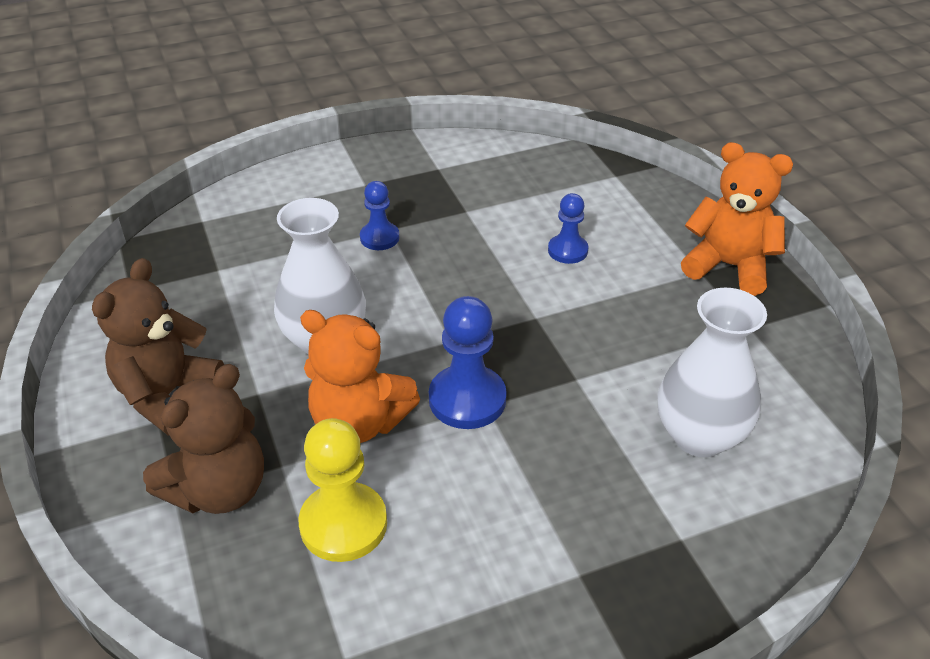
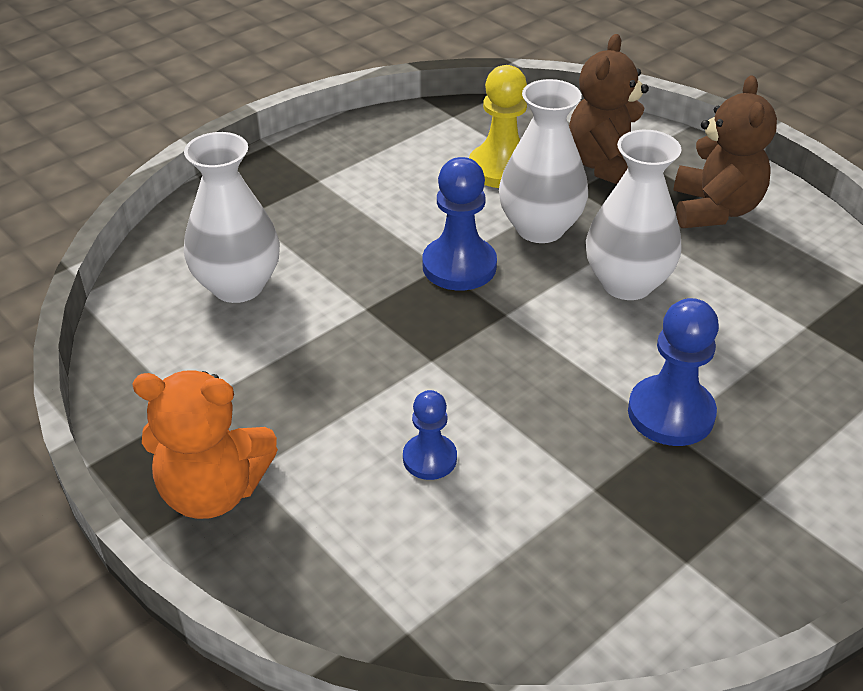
camera: 160 degrees right, 0 degrees up
(359, 422) = (540, 228): orange teddy bear -> white vase
(379, 238) = (671, 413): blue pawn -> blue pawn, size x1.65

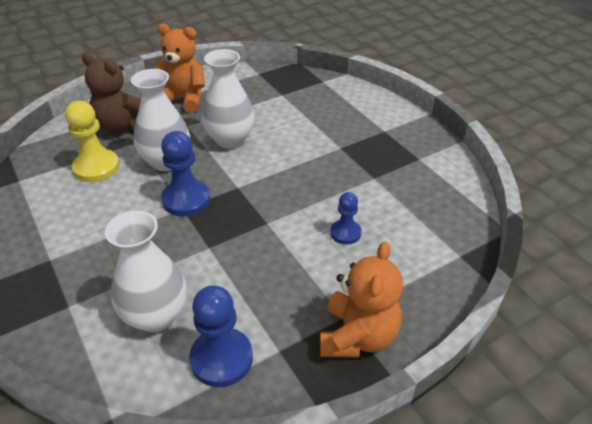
camera: 80 degrees left, 0 degrees up
(671, 413) = (329, 144): blue pawn -> blue pawn (221, 358)
(714, 210) = (183, 100): brown teddy bear -> orange teddy bear

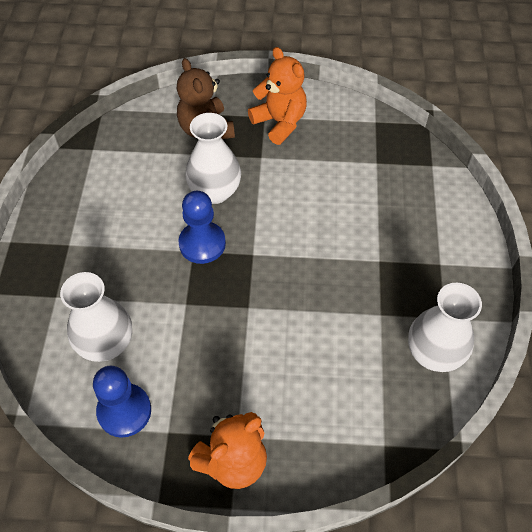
camera: 35 degrees right, 15 degrees up
(96, 167) = (156, 167): yellow pawn -> none
(230, 139) = (286, 195): white vase -> white vase (433, 353)
(345, 233) = (304, 358): blue pawn -> none

